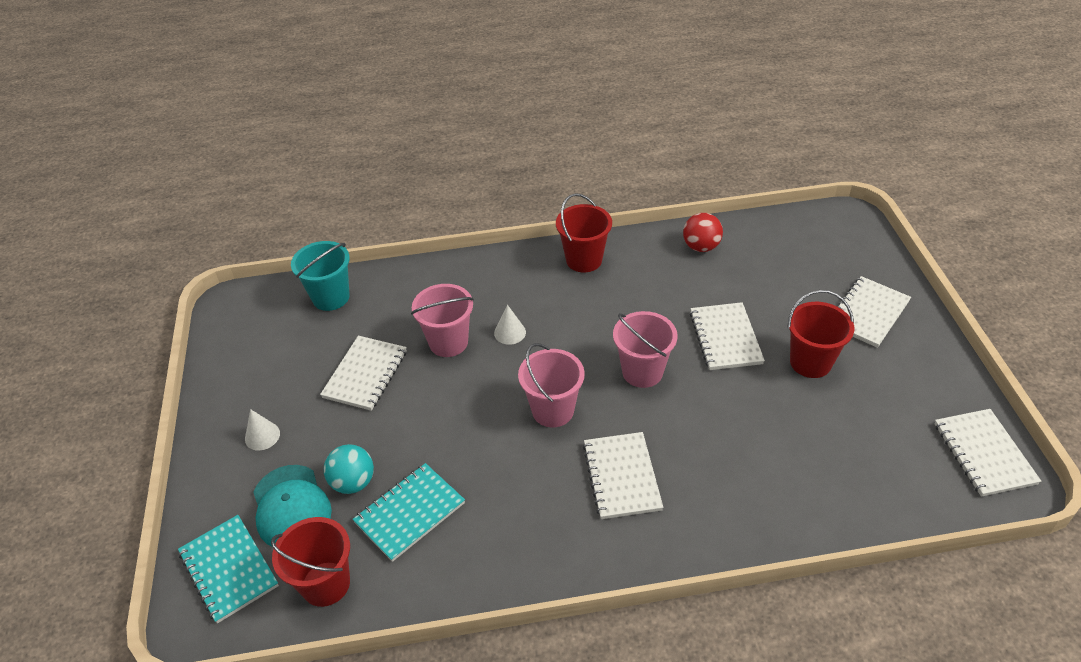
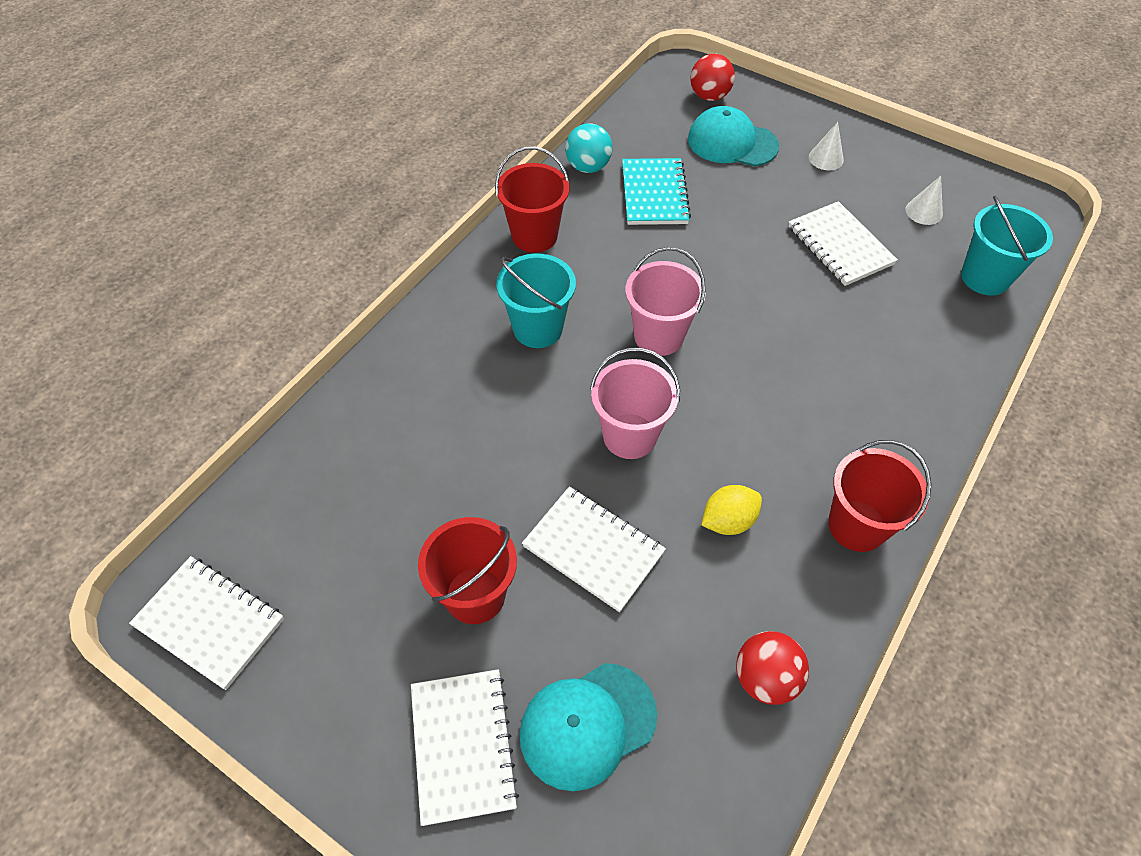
camera: 130 degrees right, 10 degrees up
(229, 569) = (709, 96): turquoise notebook -> red ball
(325, 584) = (644, 129): red bucket -> red bucket (534, 236)
(353, 482) = (719, 181): turquoise ball -> turquoise ball (588, 167)
(448, 342) = (827, 322): pink bucket -> none
(510, 332) = (795, 374): white cone -> white cone (924, 212)
(622, 477) = (538, 328): white notebook -> turquoise bucket
(641, 302) = (728, 521): none -> yellow lemon
(800, 283) = (587, 725): none -> turquoise cap

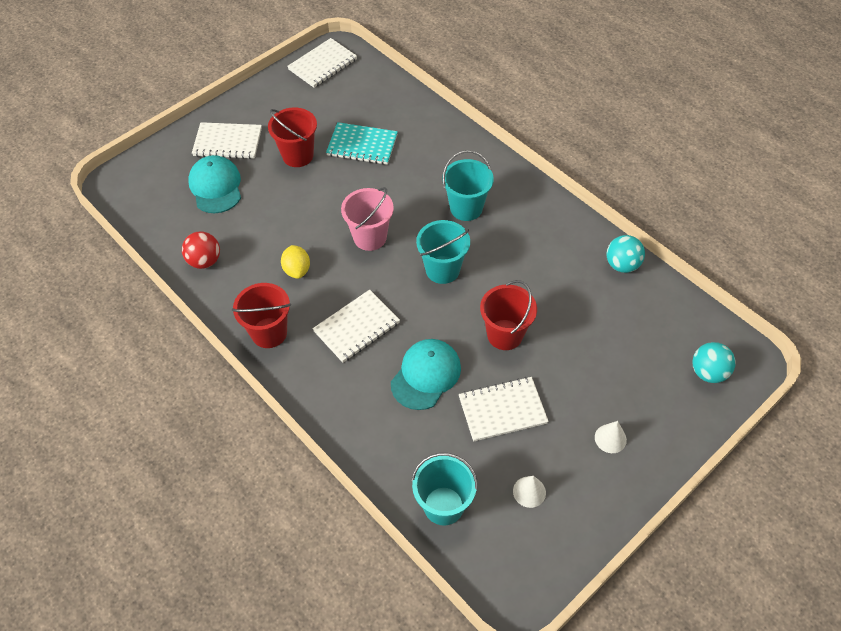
camera: 105 degrees right, 0 degrees up
(534, 236) = (552, 220): red bucket -> red bucket (505, 334)
(593, 549) = (303, 206): white notebook -> white notebook (356, 327)
(654, 194) = (584, 300): turquoise notebook -> turquoise notebook (362, 145)
(658, 336) = (442, 269): pink bucket -> turquoise bucket
(709, 96) = (708, 372): red ball -> turquoise ball
(732, 142) = (640, 371): turquoise cap -> turquoise cap (426, 375)

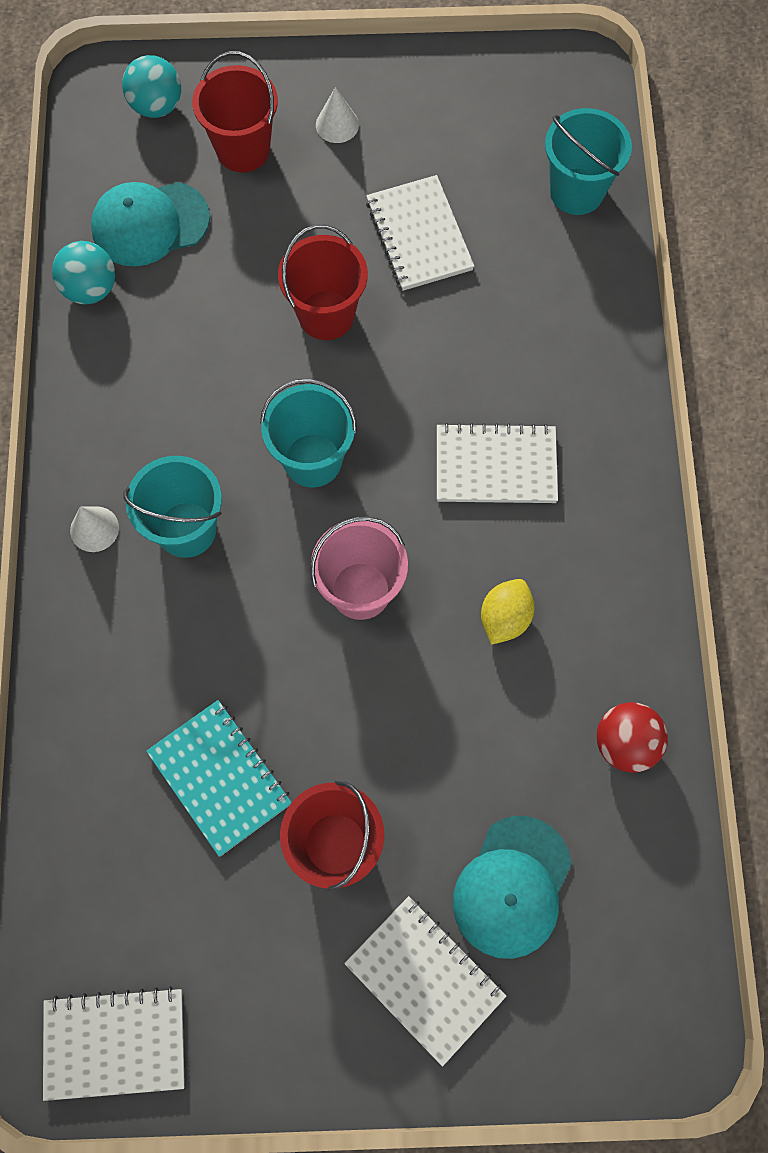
camera: 140 degrees left, 15 degrees up
(269, 333) = (615, 547): red bucket -> red bucket (243, 149)
(426, 375) = (466, 339): turquoise cap -> turquoise cap (150, 224)
(502, 410) = (419, 235): white notebook -> white notebook turned 45 degrees clockwise
(529, 492) = (475, 140): white cone -> white cone (94, 529)

